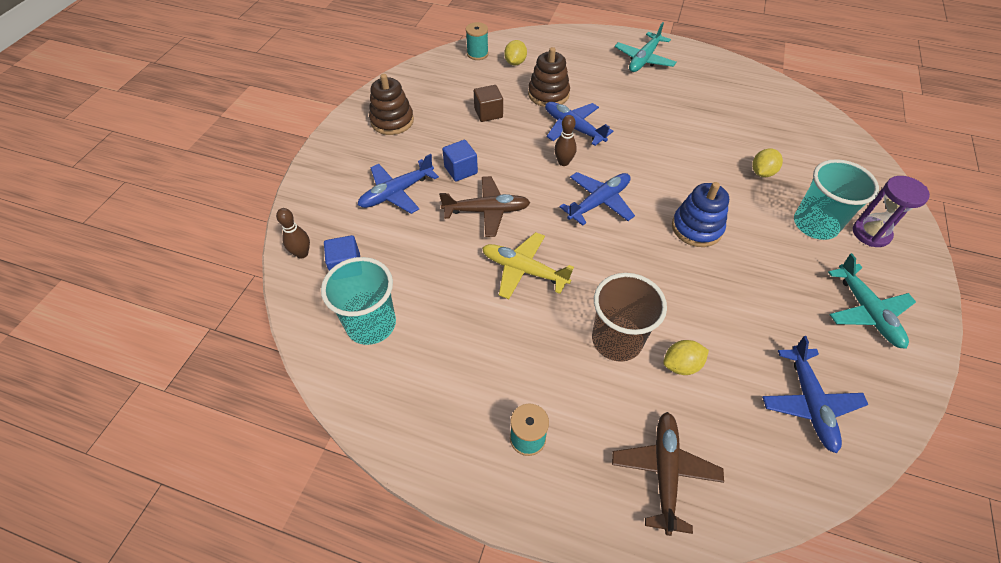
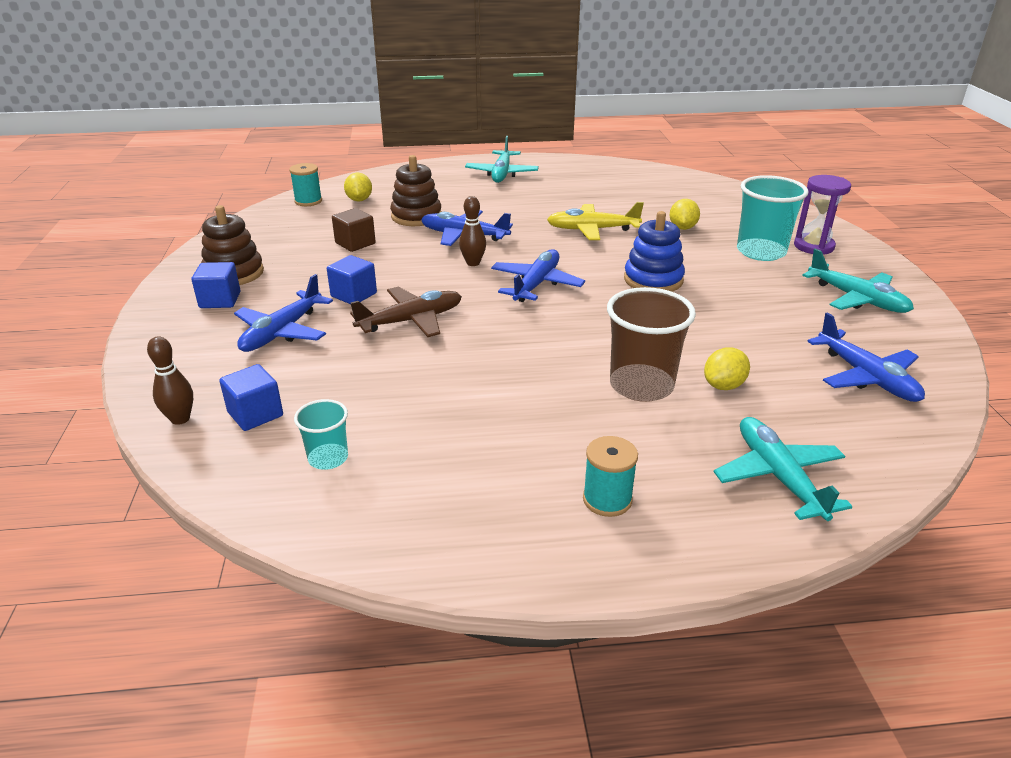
camera: 25 degrees left, 20 degrees down
(371, 324) = (328, 458): turquoise cup -> turquoise cup, size x0.55
(372, 146) = (220, 300): none -> blue cube
(524, 270) = (493, 358): yellow plane -> yellow plane (592, 230)
(664, 472) = (779, 477): brown plane -> turquoise plane

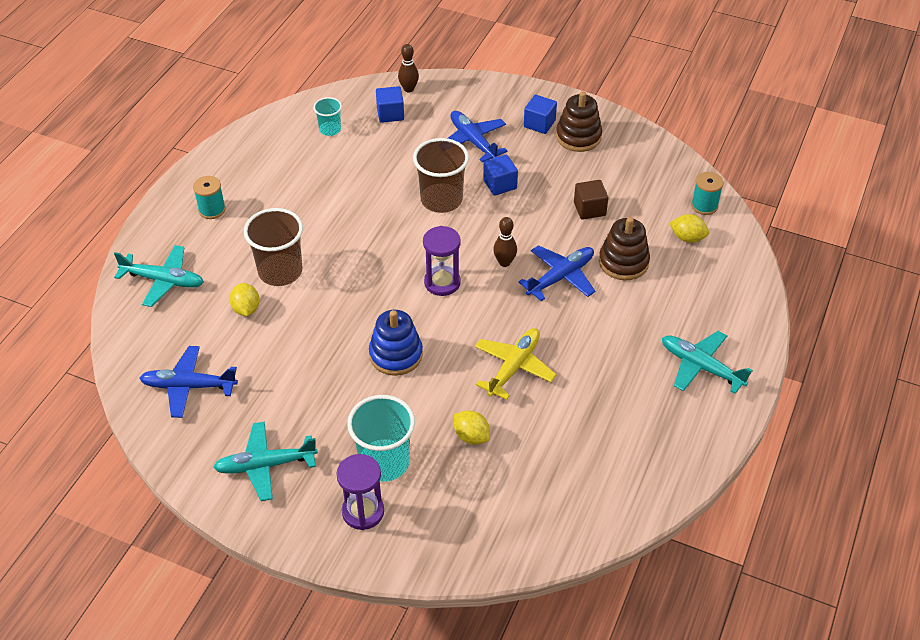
camera: 120 degrees right, 15 degrees up
(410, 321) = (441, 200): brown plane -> brown cup
(536, 284) = (442, 282): blue plane -> purple hourglass

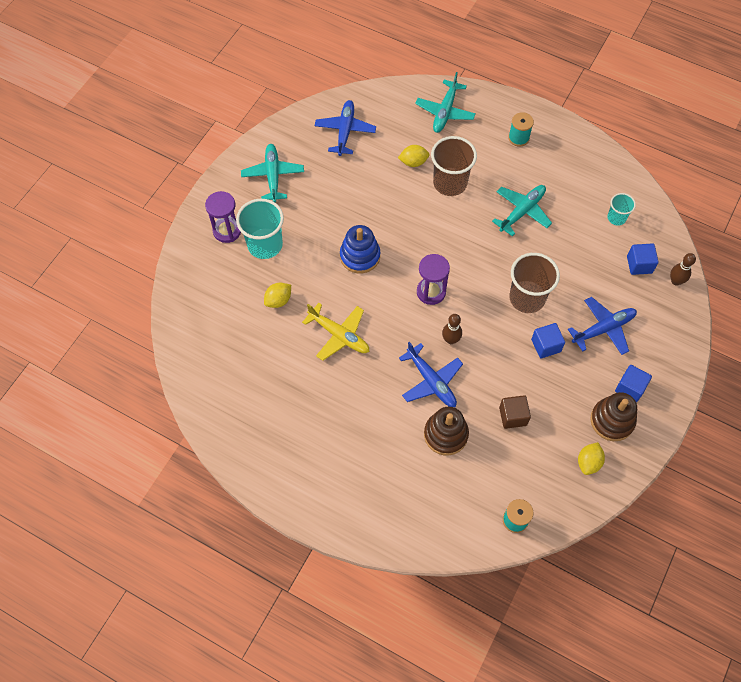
camera: 95 degrees right, 15 degrees up
(687, 238) = (473, 495): yellow lemon -> yellow lemon (588, 462)
(701, 367) = (323, 476): turquoise plane -> turquoise plane (522, 212)

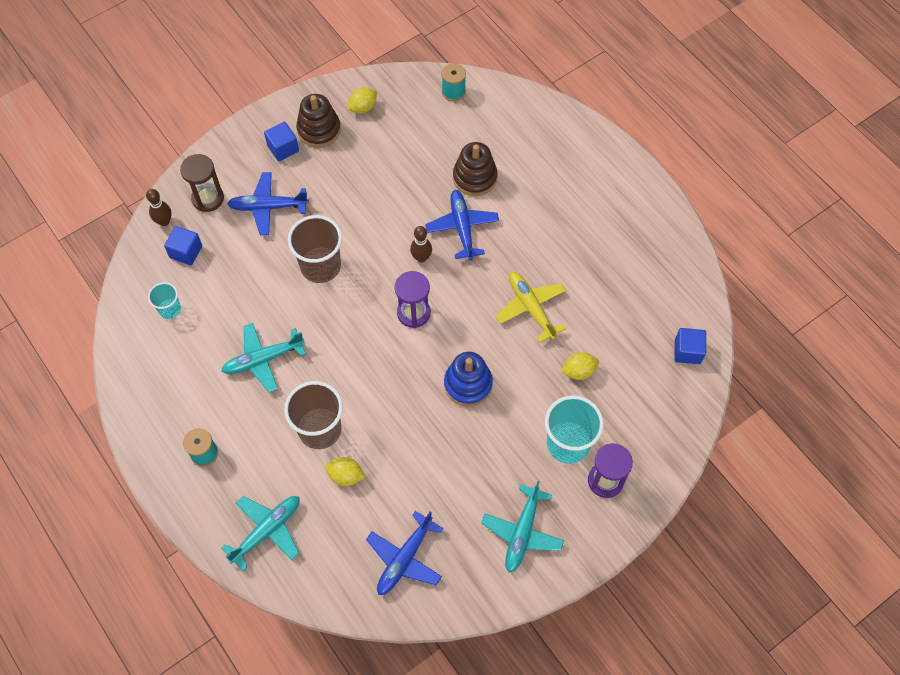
camera: 155 degrees left, 0 degrees up
(513, 416) = (404, 168): brown cube -> none
(546, 345) = (333, 215): blue cube -> blue cube (687, 351)
(657, 315) = (208, 198): none -> brown hourglass

